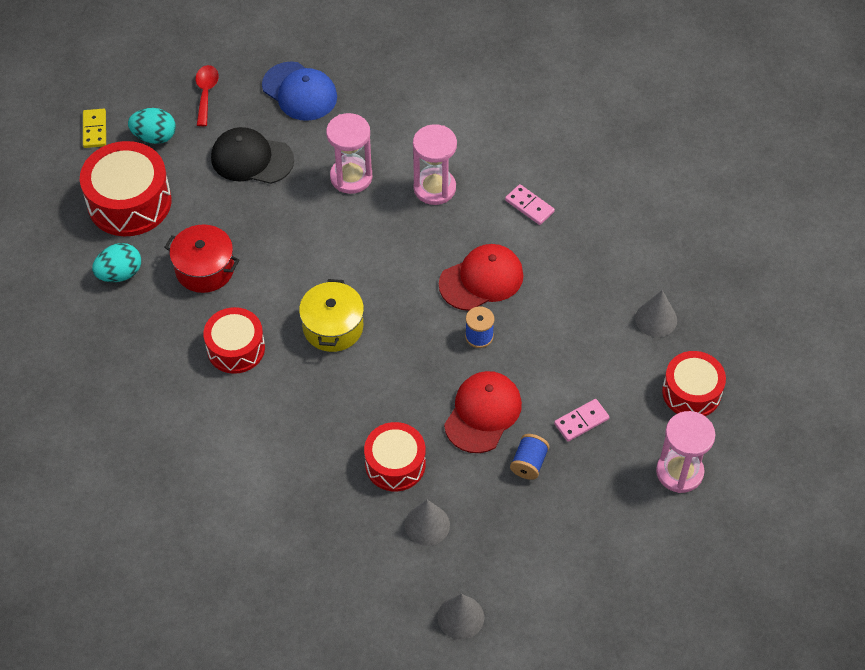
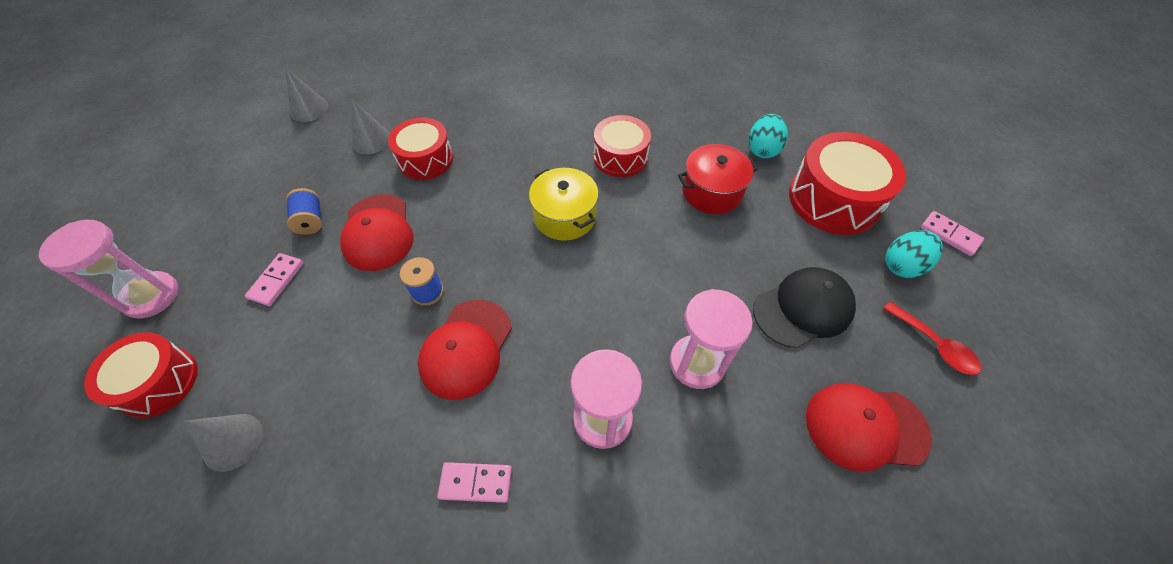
camera: 140 degrees right, 0 degrees up
(95, 130) = (949, 235): yellow domino -> pink domino
(299, 92) = (865, 427): blue cap -> red cap

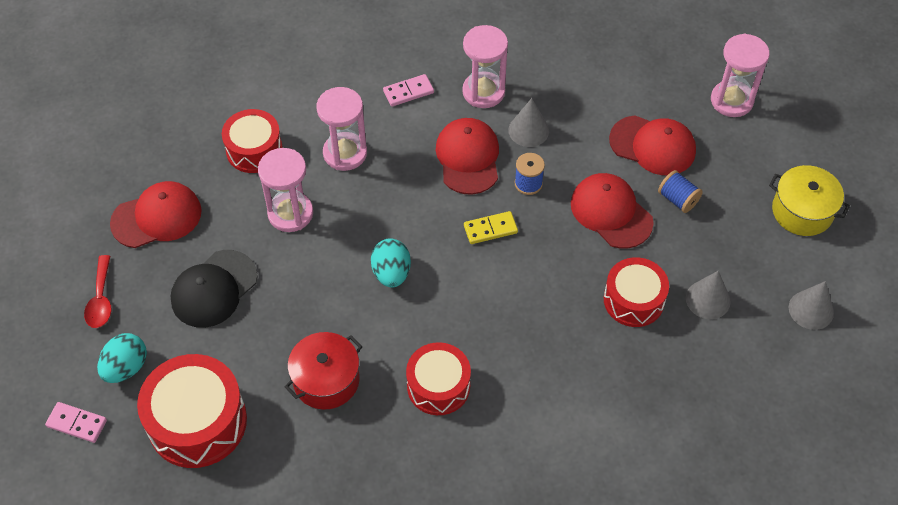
camera: 155 degrees right, 0 degrees up
(158, 382) = (659, 61): red drum -> red drum (254, 150)
(232, 442) = (575, 54): grey cone -> grey cone (528, 130)
(276, 280) = (653, 146): pink domino -> red cap
(385, 435) = (483, 92): none -> pink hourglass
(497, 261) = (490, 229): none -> yellow domino
(565, 216) = (457, 293): yellow pot -> yellow pot (802, 211)
(762, 149) = (286, 463): turquoise egg -> turquoise egg (391, 273)
(934, 345) = (101, 299): red spoon -> red spoon turned 120 degrees counterclockwise

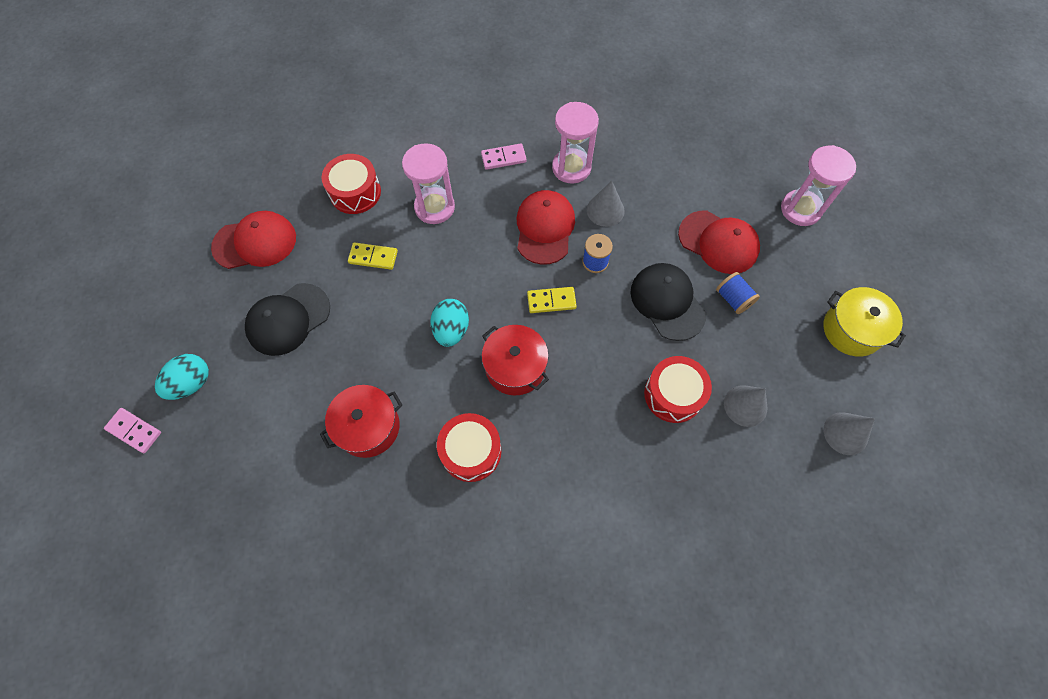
camera: 10 degrees right, 10 degrees up
(101, 299) = (186, 313): red spoon -> none
(197, 422) = (242, 448): red drum -> none
(290, 213) = (373, 257): pink hourglass -> yellow domino
(466, 299) = (515, 367): none -> red pot
(611, 212) = (667, 302): red cap -> black cap

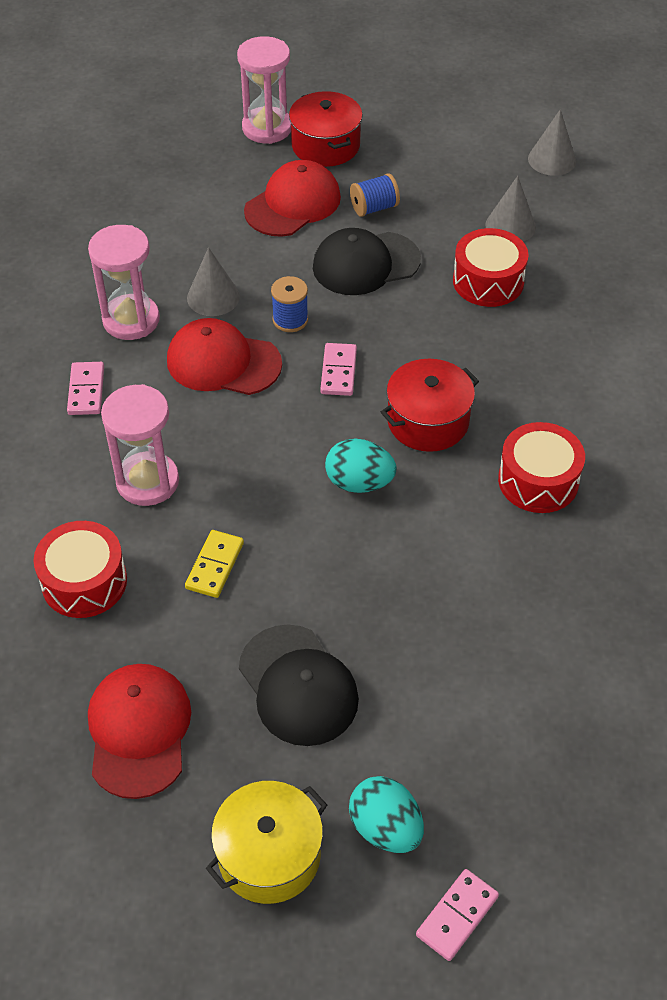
camera: 80 degrees left, 15 degrees down
(368, 427) = (491, 591): red pot -> red pot (325, 145)
(551, 301) = (338, 371): yellow domino -> pink domino
(852, 330) = (433, 126): yellow pot -> yellow pot (269, 855)

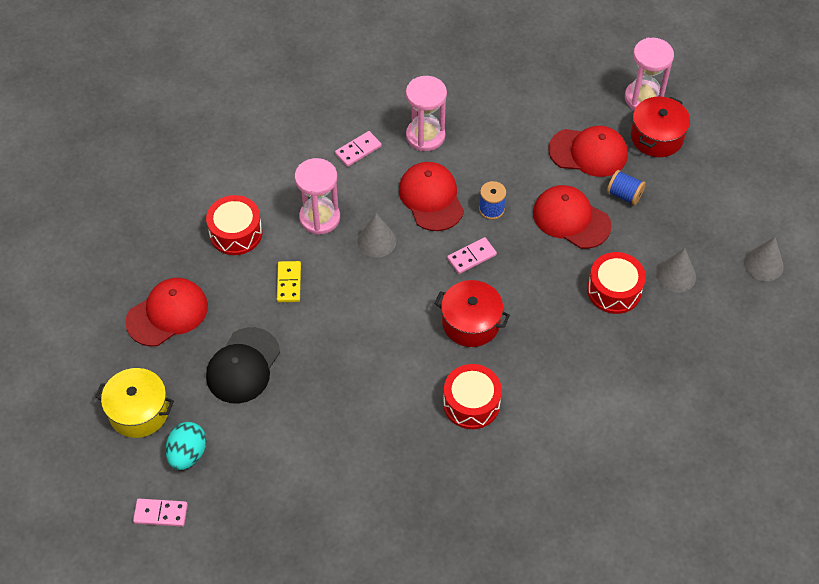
camera: 55 degrees right, 5 degrees up
(213, 297) = (476, 162): grey cone -> grey cone (377, 241)
(215, 566) = (289, 283): yellow domino -> yellow domino turned 75 degrees counterclockwise
(359, 482) = (397, 315): turquoise egg -> none
(365, 264) = (571, 219): black cap -> red cap

